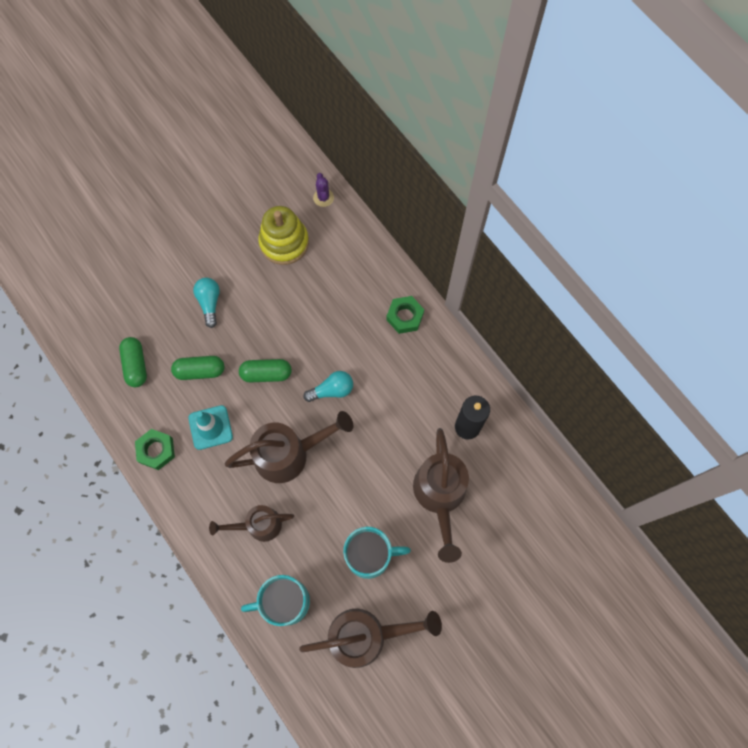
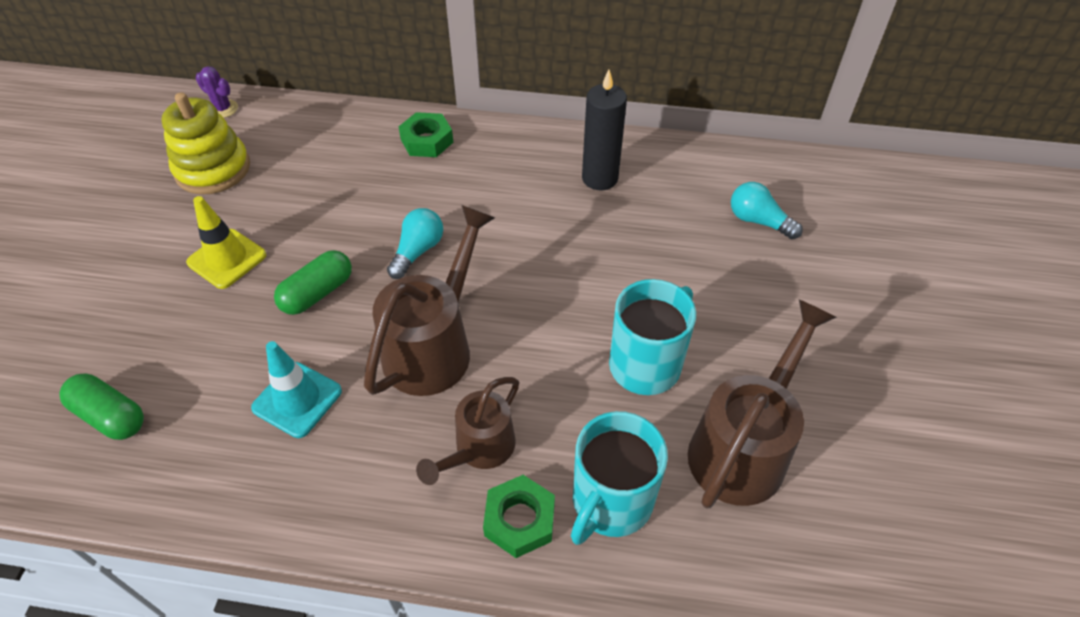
camera: 45 degrees left, 20 degrees down
(156, 450) = (239, 487): green nut -> green nut (519, 520)
(200, 371) = (220, 353): green capsule -> none
(209, 303) = (165, 280): turquoise light bulb -> turquoise light bulb (758, 221)
(245, 314) = (227, 259): none -> yellow traffic cone
(440, 496) = (648, 251): brown watering can -> none

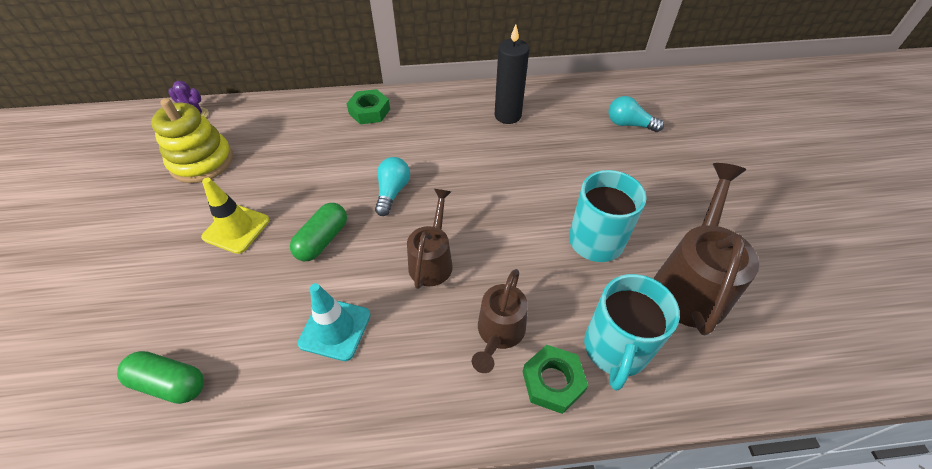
camera: 15 degrees left, 0 degrees up
(434, 345) = (432, 260): brown watering can -> brown watering can, size x0.62

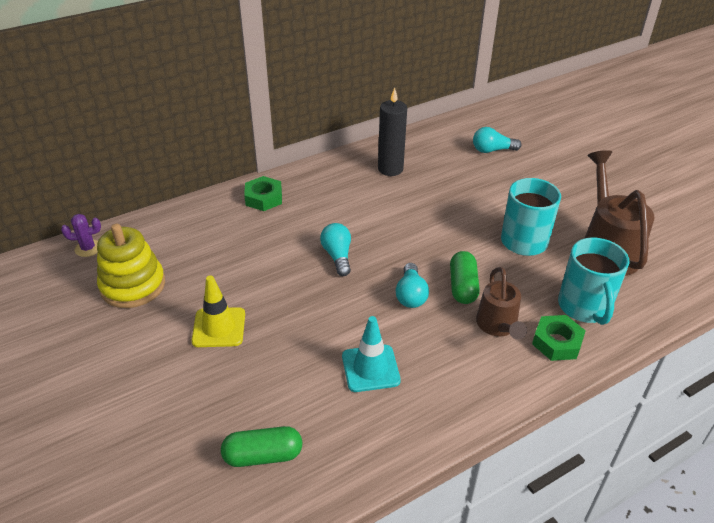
camera: 25 degrees left, 10 degrees down
(322, 240) = (306, 310): green capsule -> green capsule (462, 286)
(432, 260) = (410, 295): brown watering can -> turquoise light bulb

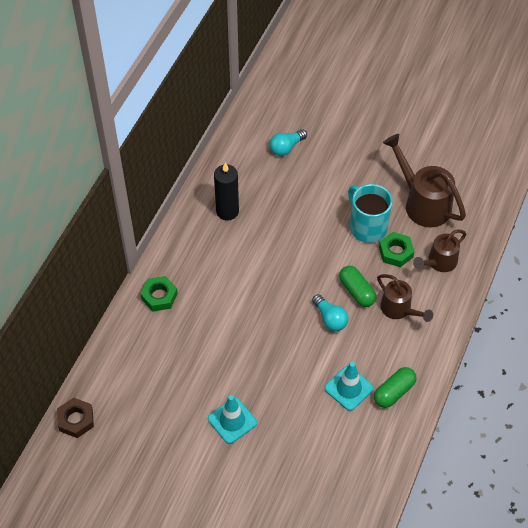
camera: 35 degrees left, 15 degrees up
(88, 248) = (76, 420): purple cactus -> brown nut
(133, 285) = (142, 428): yellow stacking toy -> none
(219, 327) = (232, 420): yellow traffic cone -> turquoise traffic cone
(263, 455) = (336, 482): green capsule -> green capsule (394, 392)
(337, 256) = (258, 316): turquoise light bulb -> none
(557, 342) = (439, 300): green nut -> green nut (396, 252)
(584, 307) = (439, 262): turquoise mug -> brown watering can

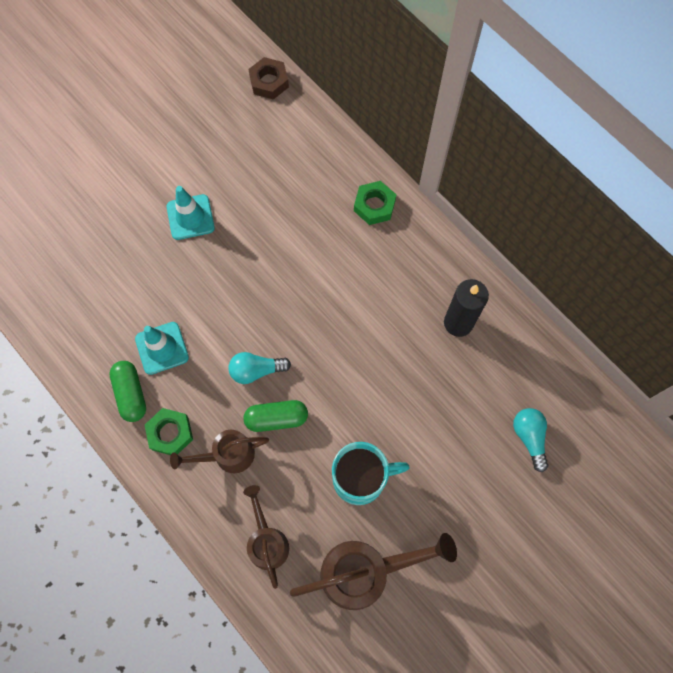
camera: 115 degrees right, 15 degrees up
(396, 252) = (307, 494): green nut -> green nut (170, 433)

